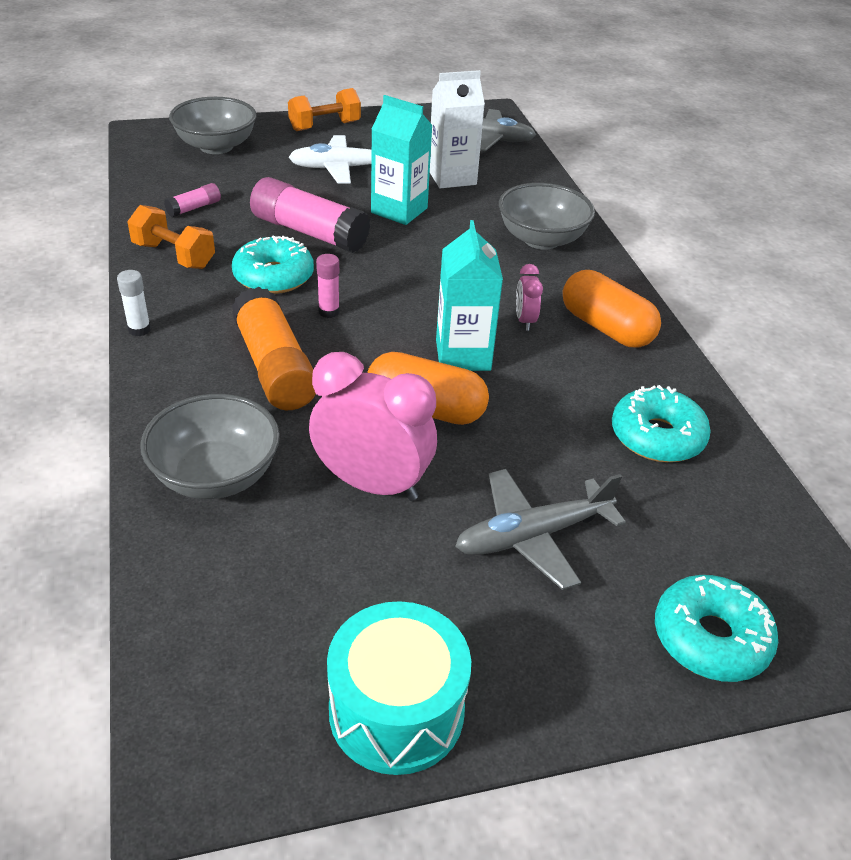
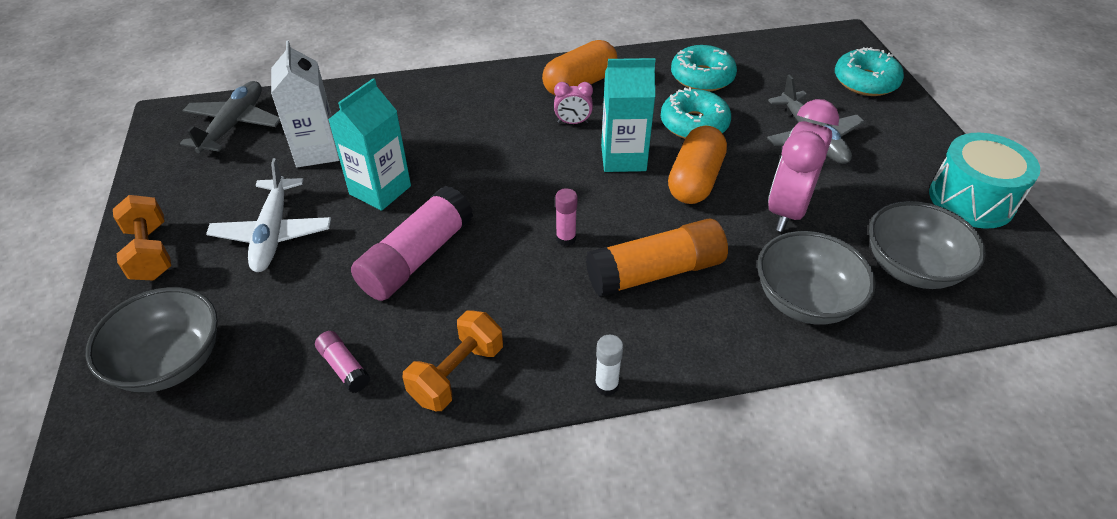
camera: 85 degrees left, 5 degrees up
(273, 276) = (504, 282): turquoise donut -> turquoise donut (694, 124)
(541, 239) = (446, 104): grey bowl -> grey bowl (911, 268)

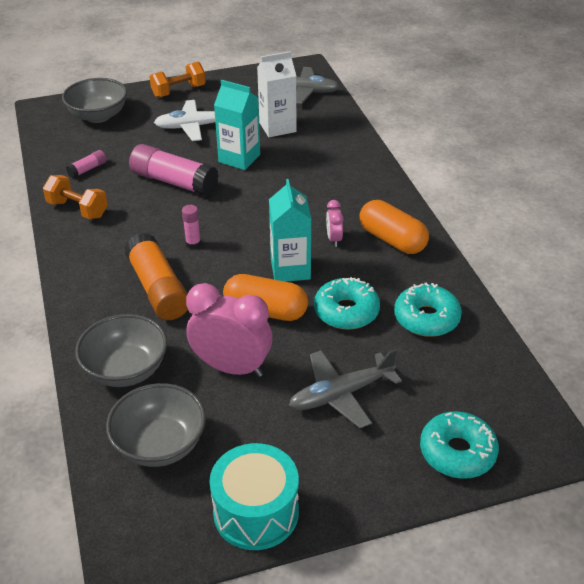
camera: 85 degrees right, 5 degrees down
(606, 385) = (60, 269): white glue stick -> none

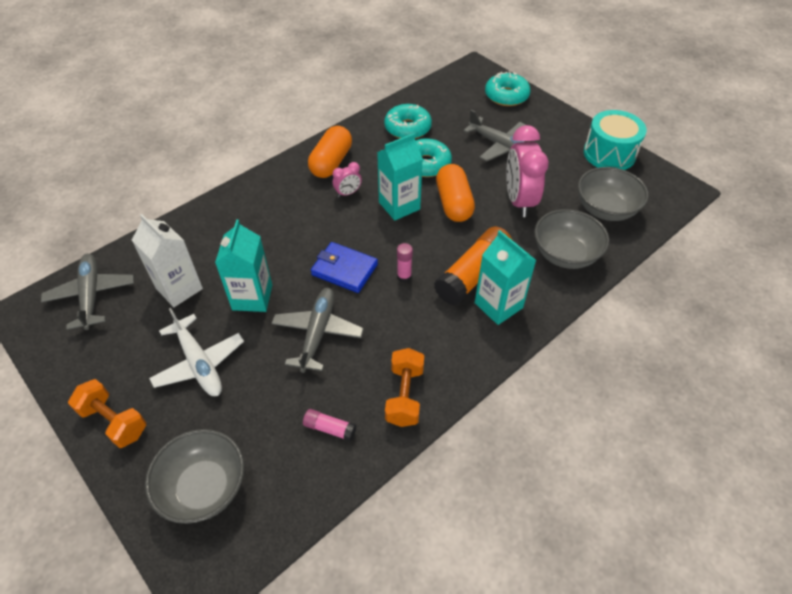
camera: 115 degrees left, 10 degrees up
(109, 292) = (498, 305): none -> turquoise carton
(174, 182) = (317, 333): pink glue stick -> grey plane
(230, 211) = (344, 269): none -> blue wallet

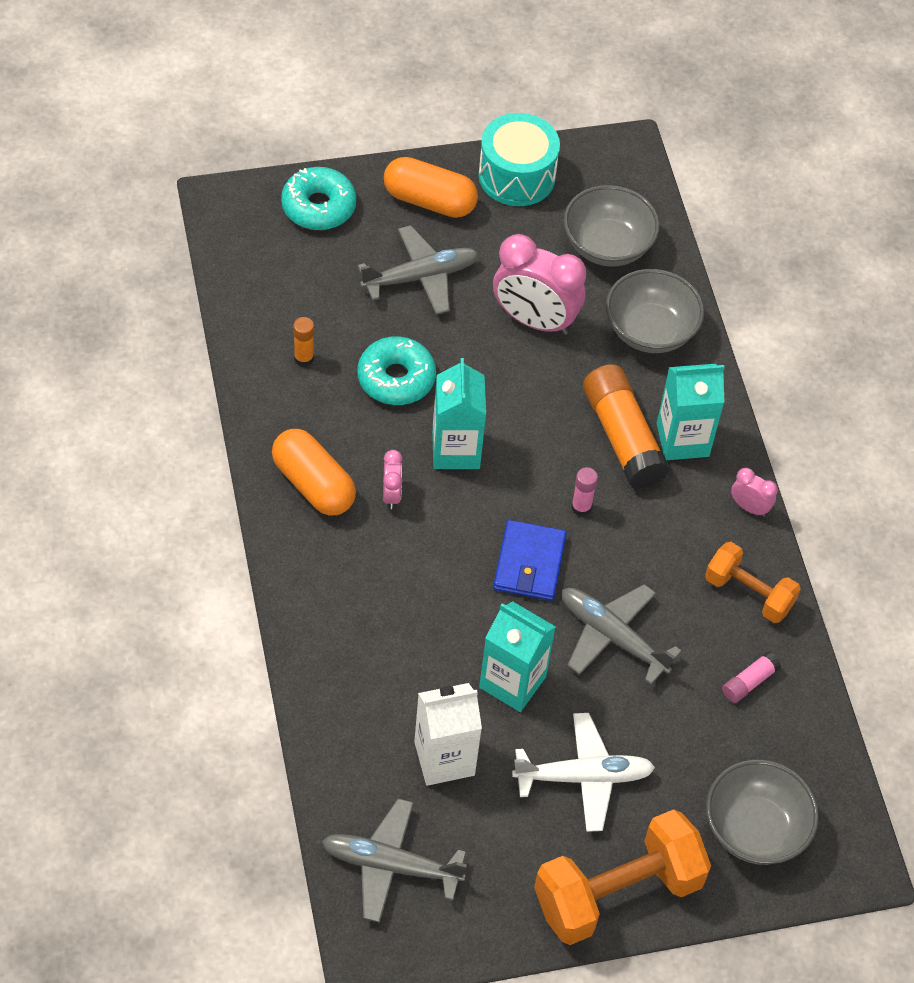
camera: 65 degrees left, 5 degrees up
(114, 421) = (617, 893): orange dumbbell -> orange dumbbell, size x1.69
(344, 269) = (529, 563): blue wallet -> blue wallet turned 45 degrees counterclockwise
(407, 128) = (304, 358): turquoise donut -> orange glue stick
(453, 203) = (492, 390): orange capsule -> orange capsule (429, 201)
(476, 365) = (749, 507): none -> pink clock

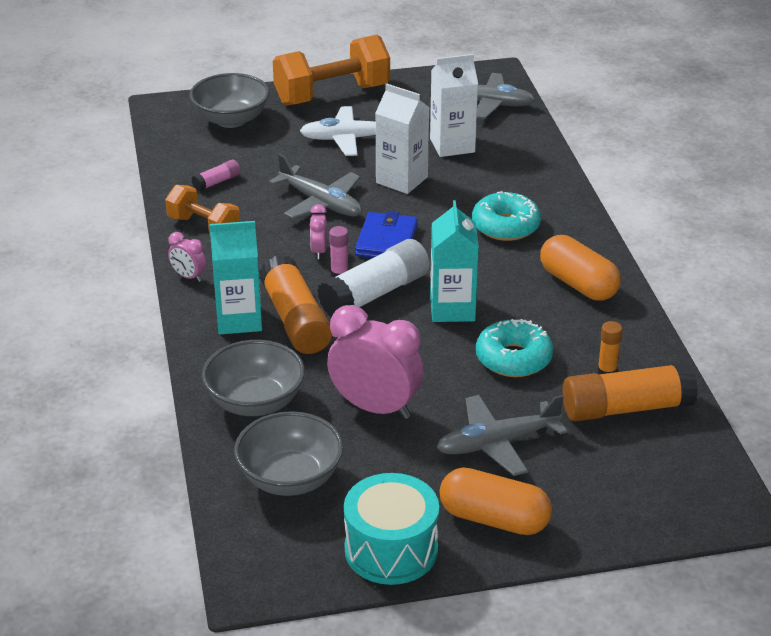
camera: 175 degrees left, 20 degrees down
(293, 313) = (626, 408): none -> orange glue stick
(318, 206) = (621, 509): turquoise donut -> turquoise donut (505, 226)
(391, 494) = (508, 279): pink clock -> pink clock (319, 251)
(512, 682) = (401, 180): turquoise carton -> white carton
(540, 474) = (375, 294): none -> white glue stick

